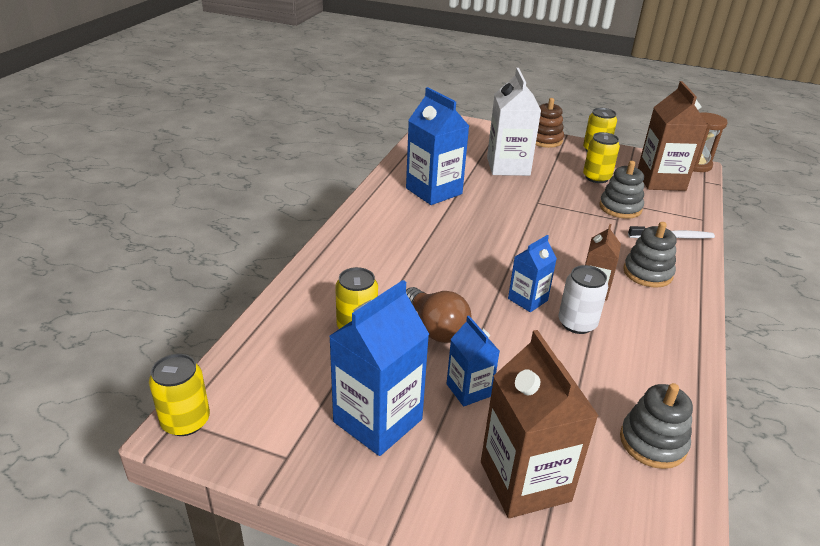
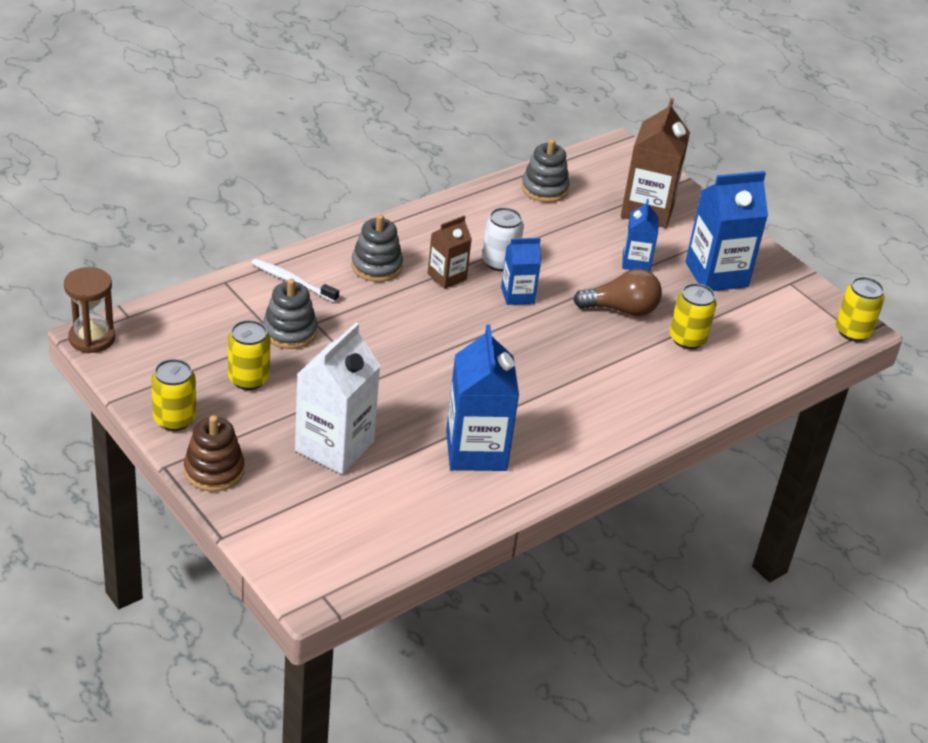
camera: 150 degrees left, 5 degrees up
(435, 328) = (621, 309): brown light bulb -> brown light bulb turned 90 degrees clockwise
(661, 181) = (179, 339): brown carton -> none

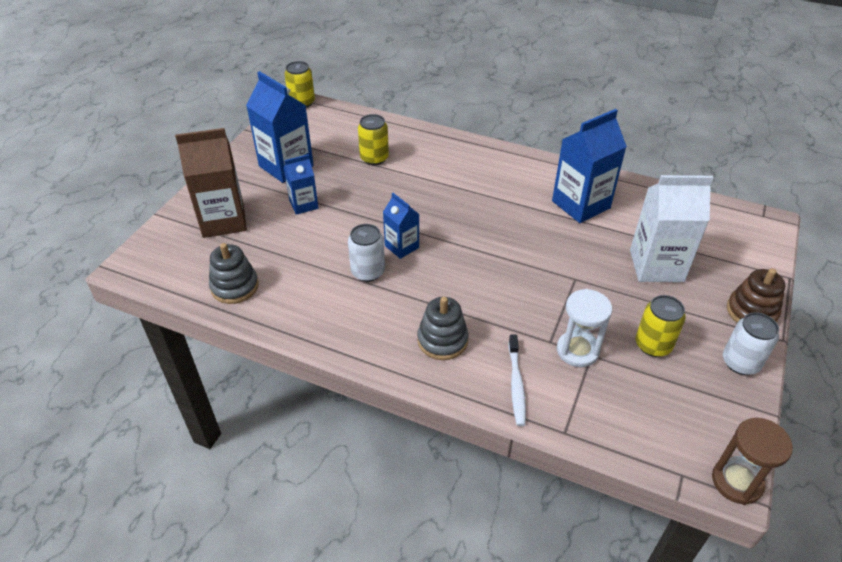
camera: 115 degrees left, 5 degrees up
(174, 419) = (740, 362): yellow can -> white can
(289, 332) = (577, 350): grey stacking toy -> white hourglass
(447, 277) = (415, 293): brown carton -> none
(621, 309) = (369, 194): brown light bulb -> none

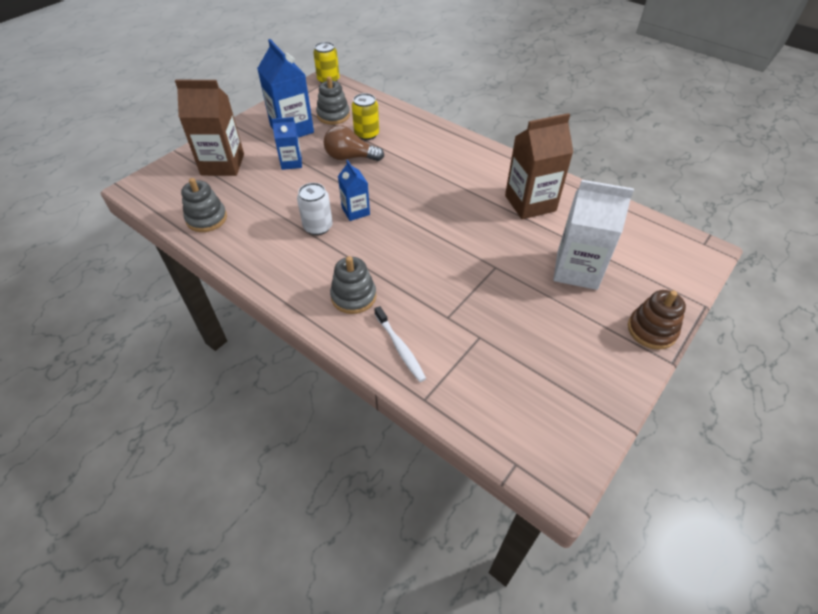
camera: 15 degrees right, 5 degrees up
(327, 143) = (333, 115): none -> grey stacking toy
(368, 187) = (350, 157): none -> brown light bulb
(516, 384) = (400, 348): white toothbrush -> white toothbrush turned 45 degrees counterclockwise
(577, 350) = (468, 330): white hourglass -> none
(581, 204) = (530, 203): blue carton -> brown carton
(653, 345) = (541, 340): yellow can -> none
(737, 482) = (566, 483): brown hourglass -> none
(740, 362) = (619, 374): white can -> none

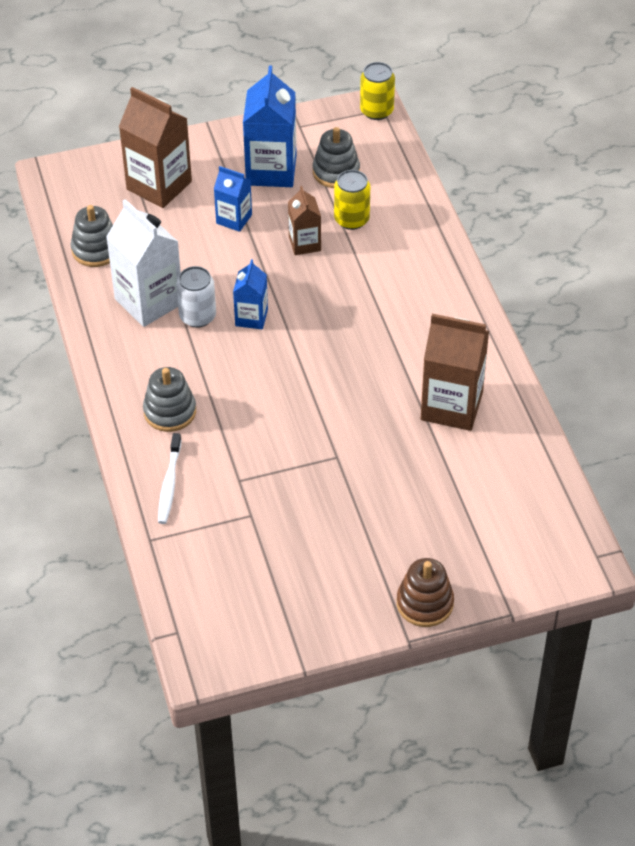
camera: 35 degrees right, 0 degrees up
(350, 157) = (304, 243): brown light bulb -> brown carton
(577, 270) = (418, 506): white carton -> white carton (149, 301)

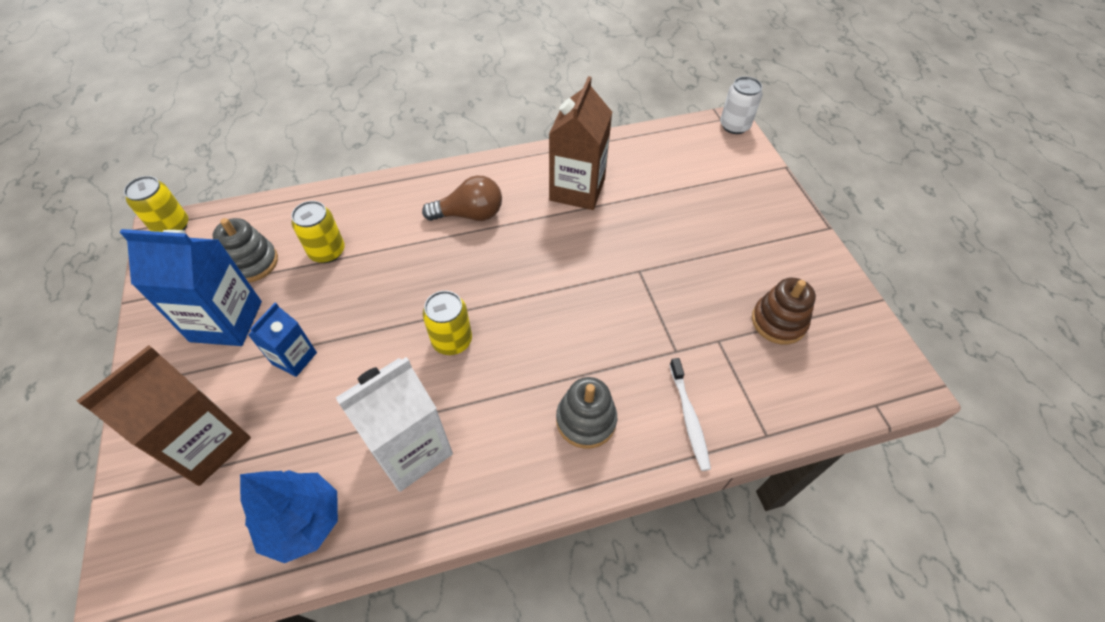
camera: 90 degrees left, 5 degrees up
(96, 249) = (303, 522): grey stacking toy -> blue tree
(169, 484) = (689, 418): white toothbrush -> white toothbrush turned 75 degrees clockwise
(197, 316) = (443, 394): white can -> white can (734, 126)
(251, 317) = (452, 340): blue carton -> yellow can
(304, 243) = (352, 291): brown carton -> none
(407, 318) = (470, 214): none -> brown light bulb
(425, 603) = (789, 216): brown stacking toy -> brown stacking toy (778, 321)

